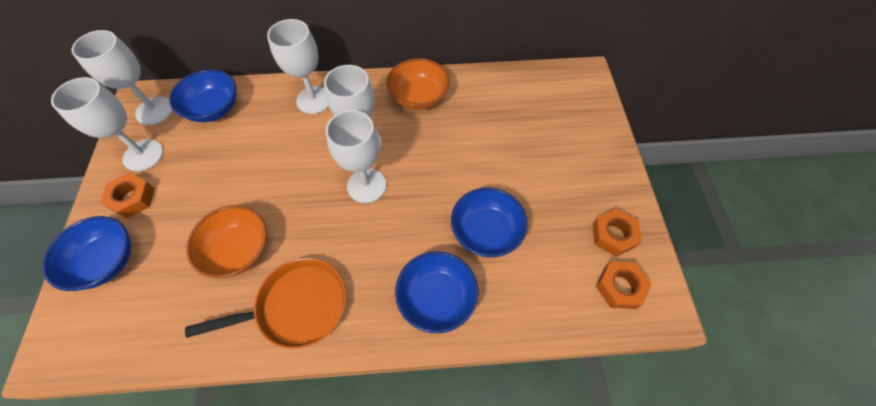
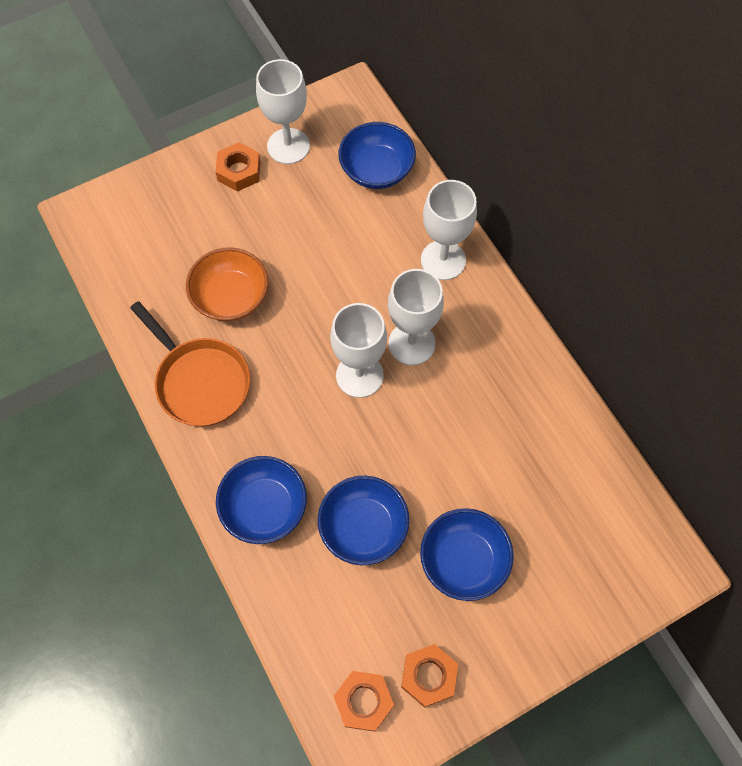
camera: 65 degrees right, 5 degrees up
(106, 261) = (171, 195): blue bowl -> blue bowl (463, 560)
(154, 111) = (344, 118): white goblet -> none
(419, 97) = (512, 371): orange bowl -> none

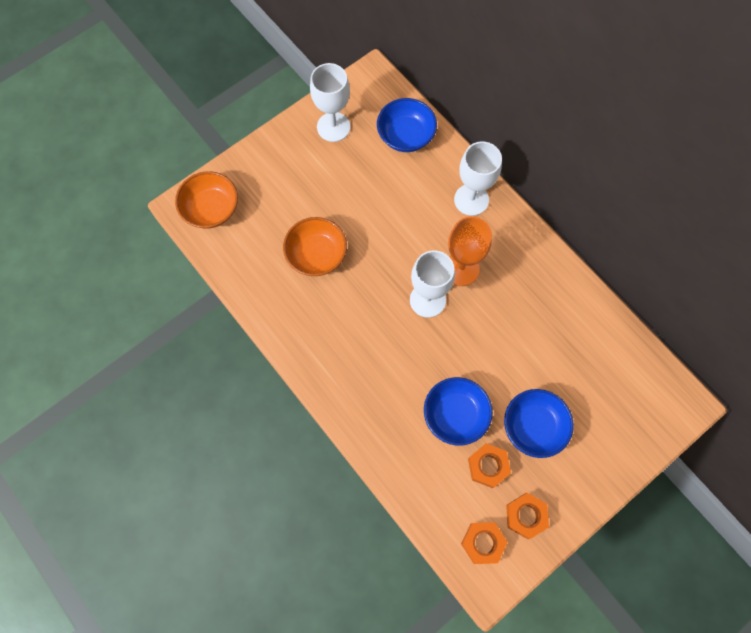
camera: 10 degrees left, 5 degrees up
(113, 221) = (211, 209): none -> orange bowl
(200, 381) = (308, 324): orange pan -> none
(239, 171) = (300, 153): orange nut -> orange nut (488, 466)
(264, 507) = (379, 413): blue bowl -> none
(411, 343) = (461, 269): white goblet -> orange goblet

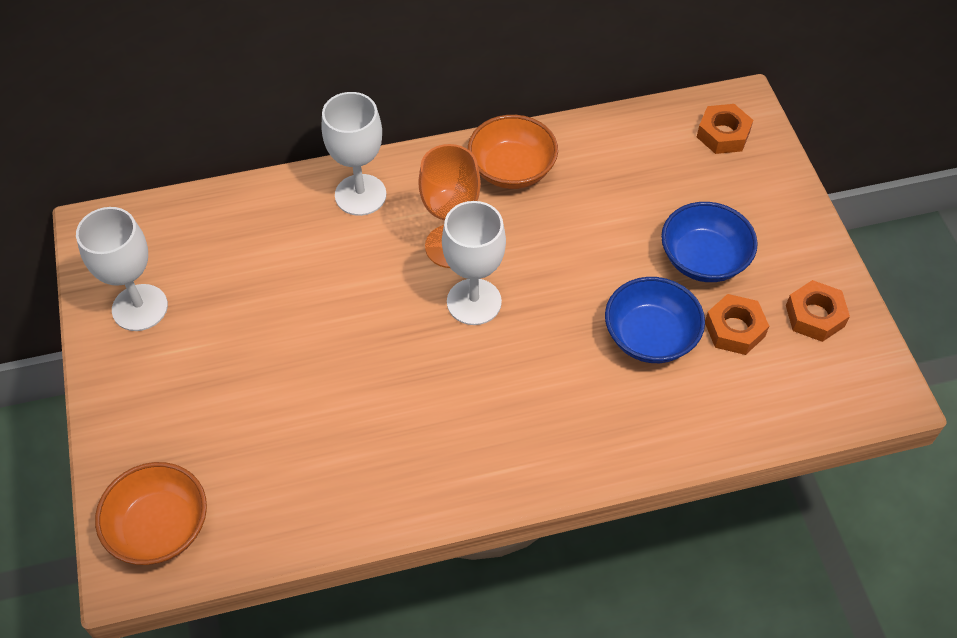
camera: 65 degrees left, 15 degrees down
(316, 255) = (327, 409): orange bowl -> orange bowl (512, 170)
(406, 136) = (217, 227): blue bowl -> none
(483, 543) = (832, 377): orange nut -> orange nut (723, 134)

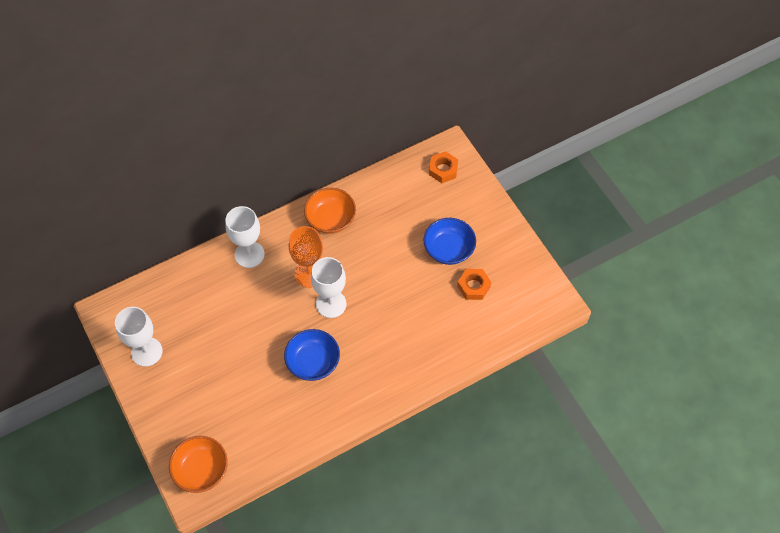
camera: 15 degrees left, 5 degrees up
(650, 337) = (430, 301): blue bowl -> blue bowl (313, 362)
(814, 316) = (514, 268): orange nut -> none

